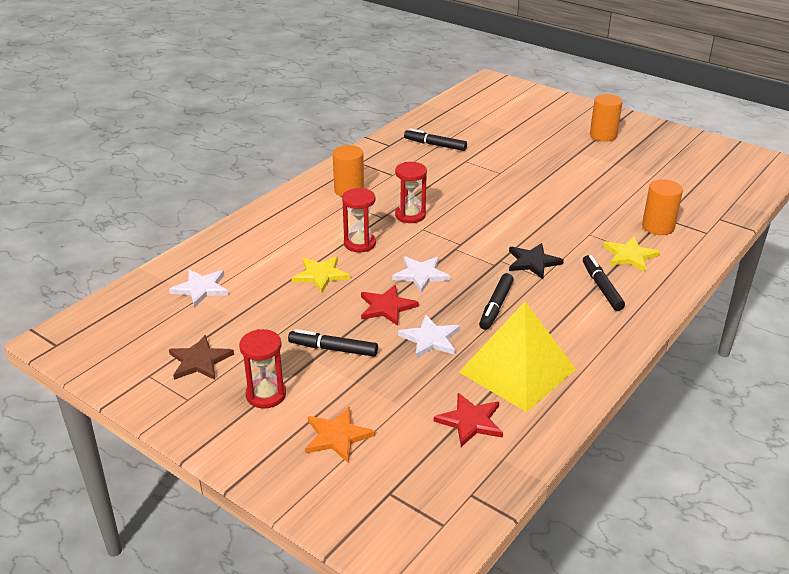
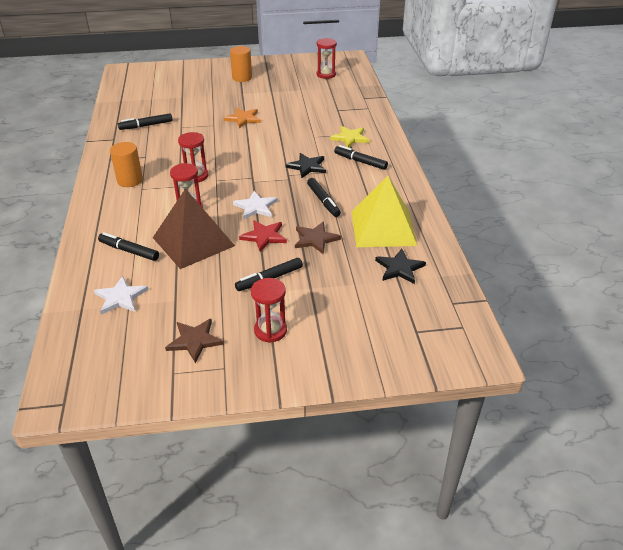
camera: 45 degrees left, 5 degrees up
(261, 253) = (129, 251): none -> black marker
(320, 275) = (193, 241): yellow star -> brown pyramid
(337, 436) = (346, 323): orange star -> orange star (243, 119)
(430, 339) = (315, 239): white star -> brown star
(470, 421) = (399, 268): red star -> black star
(658, 227) = (342, 116): orange cylinder -> none
(711, 171) = (326, 74): none -> red hourglass

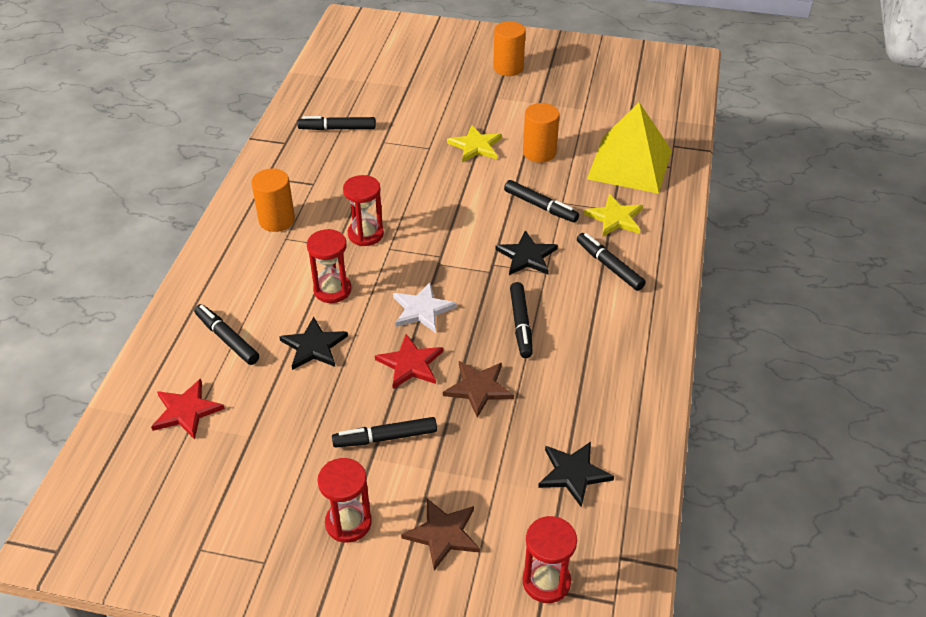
camera: 20 degrees right, 5 degrees up
(120, 297) = (186, 411): white star -> red star
(193, 241) = (314, 346): brown pyramid -> black star
(194, 341) = (246, 508): brown star -> brown star (443, 534)
(243, 119) = (476, 146): orange star -> yellow star
(285, 115) = (539, 152): none -> orange cylinder
(301, 141) = (540, 206): none -> black marker
(326, 74) = (636, 87): red hourglass -> red hourglass (546, 581)
(383, 228) = (584, 396): yellow pyramid -> yellow pyramid (629, 164)

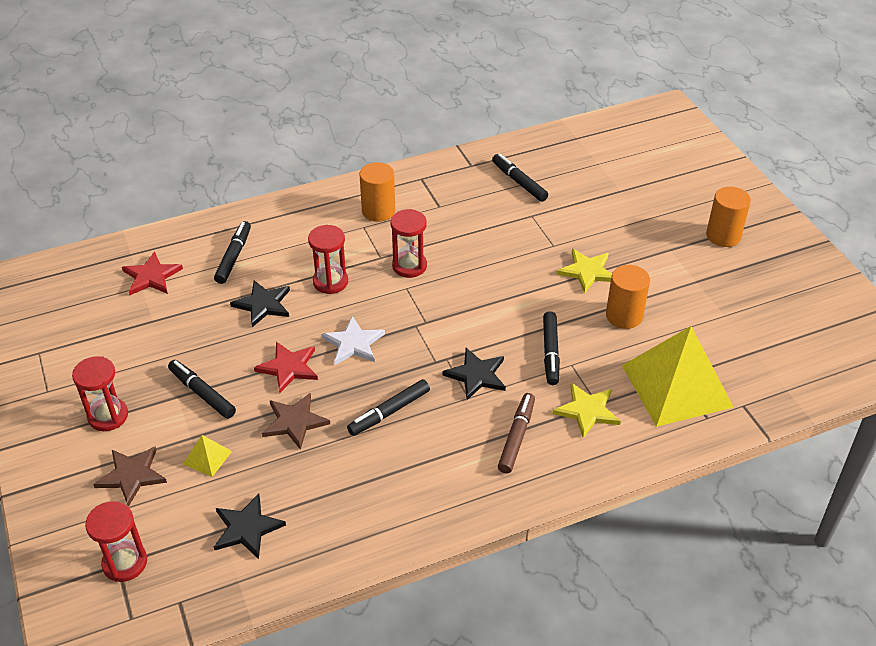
camera: 55 degrees right, 0 degrees up
(468, 467) = (207, 457): none -> yellow pyramid
(609, 266) = (517, 437): black marker -> brown marker

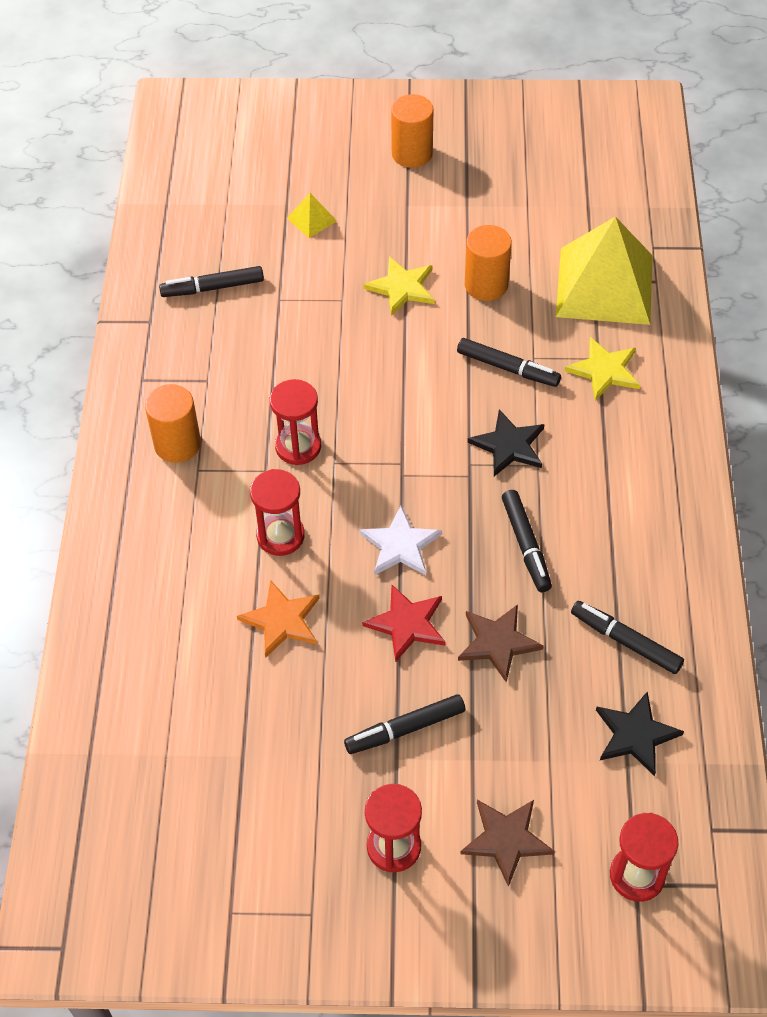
camera: 65 degrees left, 10 degrees up
(151, 276) = (153, 737): red star -> none
(207, 457) = (513, 749): yellow pyramid -> yellow pyramid (312, 219)
(234, 257) = (170, 629): black marker -> black marker (625, 641)
(263, 304) = (282, 620): black star -> orange star
(517, 437) = (613, 443): brown marker -> none

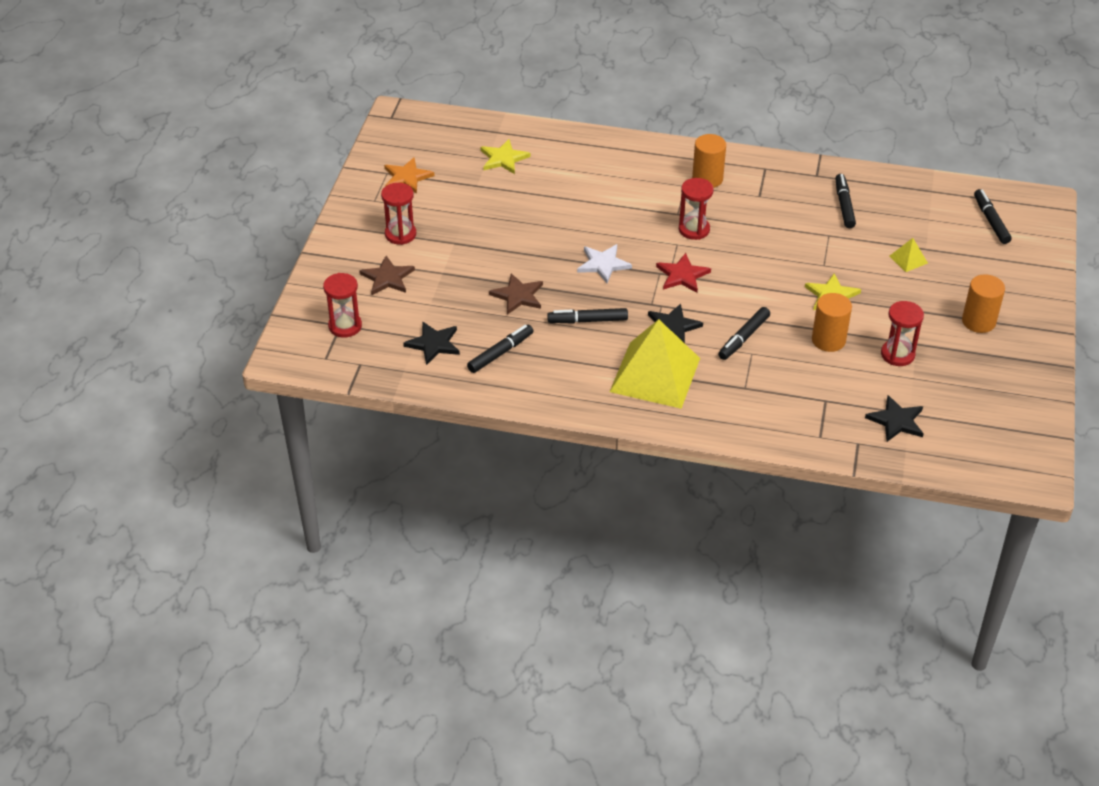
camera: 100 degrees right, 10 degrees down
(280, 536) = (624, 214): red hourglass -> red hourglass (897, 354)
(282, 620) = (562, 209): orange star -> orange star (407, 177)
(405, 729) = (472, 248): black marker -> black marker (991, 221)
(407, 624) = (543, 259): red star -> red star (682, 275)
(604, 216) = (896, 421): none -> black star
(604, 285) = (818, 405): yellow pyramid -> yellow pyramid (655, 374)
(604, 370) = (732, 388): yellow star -> yellow star (503, 159)

